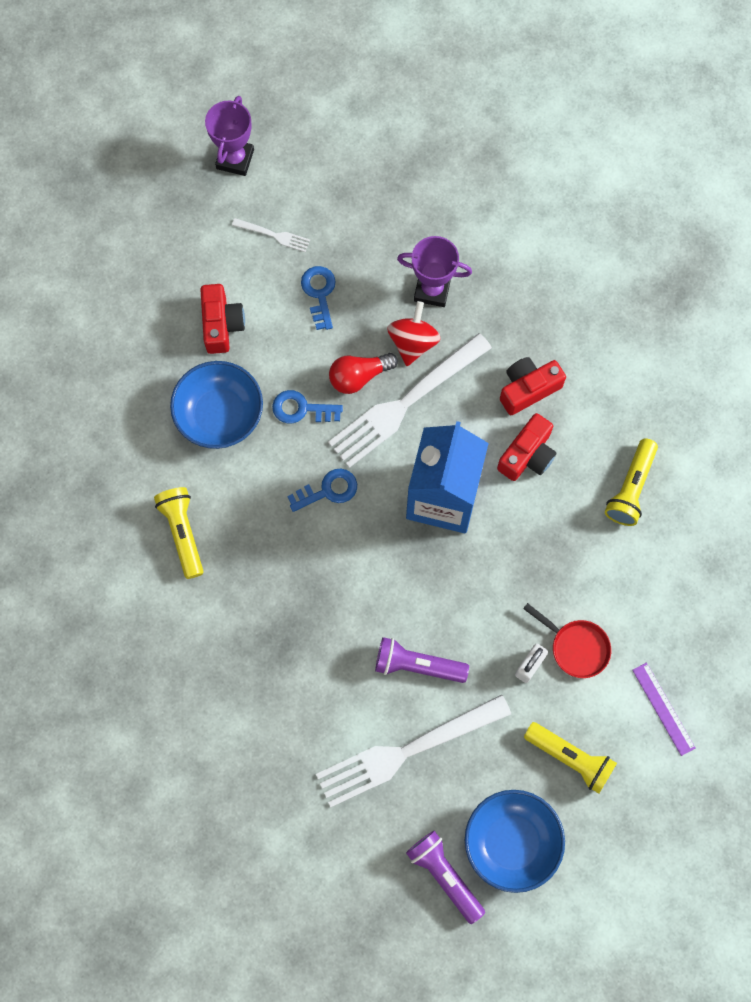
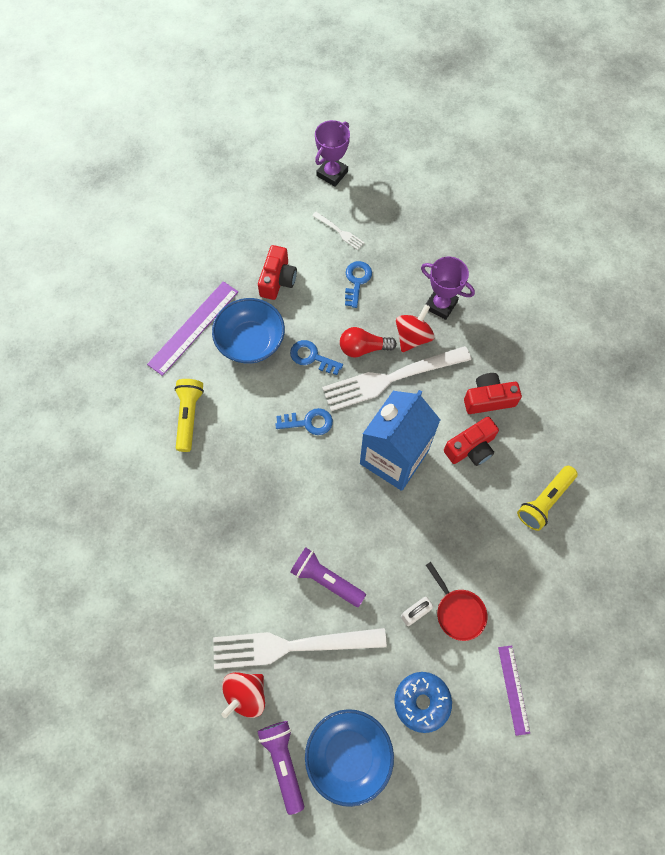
camera: 20 degrees right, 5 degrees down
(142, 421) = (193, 328): none -> purple ruler
(376, 821) = (246, 694): none -> red spinning top
(570, 758) = (422, 702): yellow flashlight -> blue donut

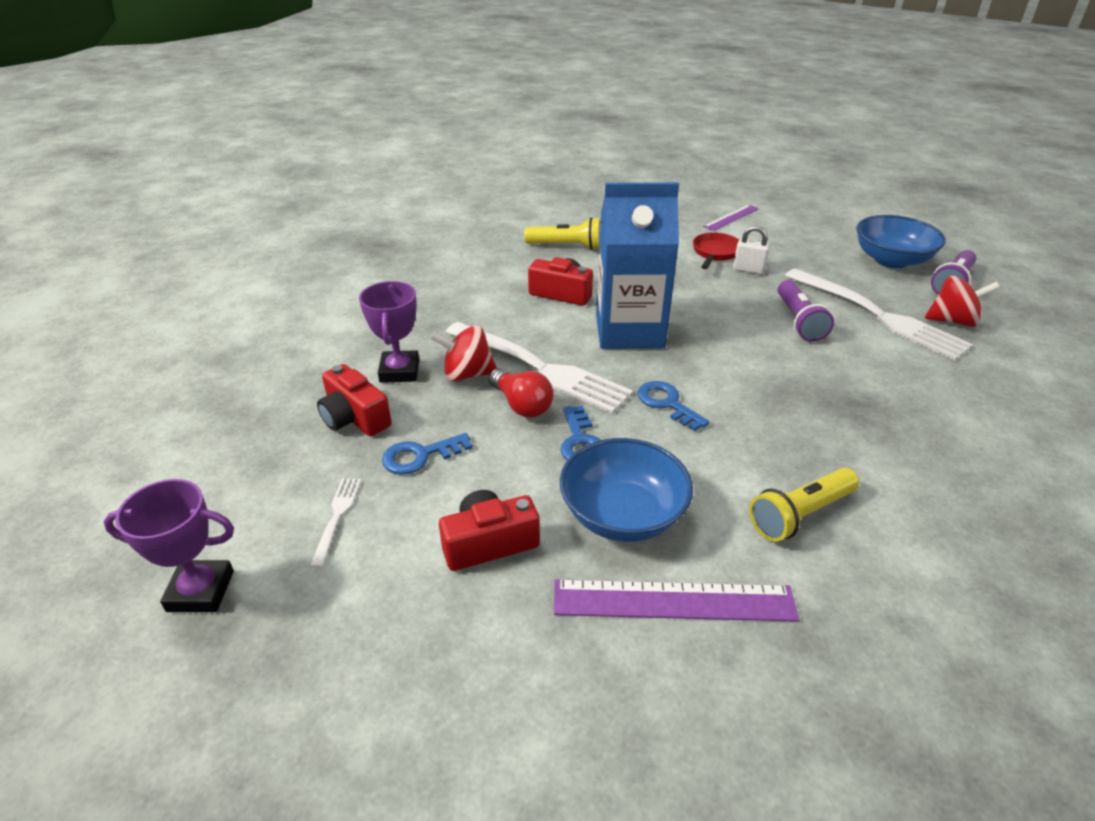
camera: 125 degrees left, 30 degrees down
(422, 702) = (803, 245): blue donut -> none
(488, 399) = (495, 301): red camera -> red camera (354, 417)

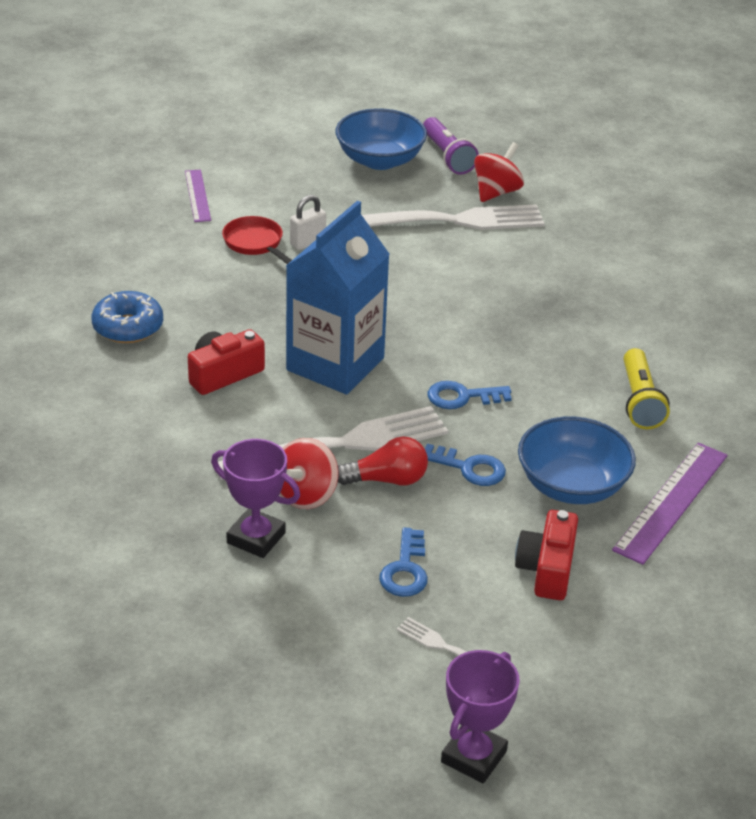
camera: 60 degrees left, 0 degrees up
(354, 417) = (307, 594): red camera -> none
(566, 246) = (128, 327): yellow flashlight -> blue donut
(798, 321) = (418, 265): purple flashlight -> none

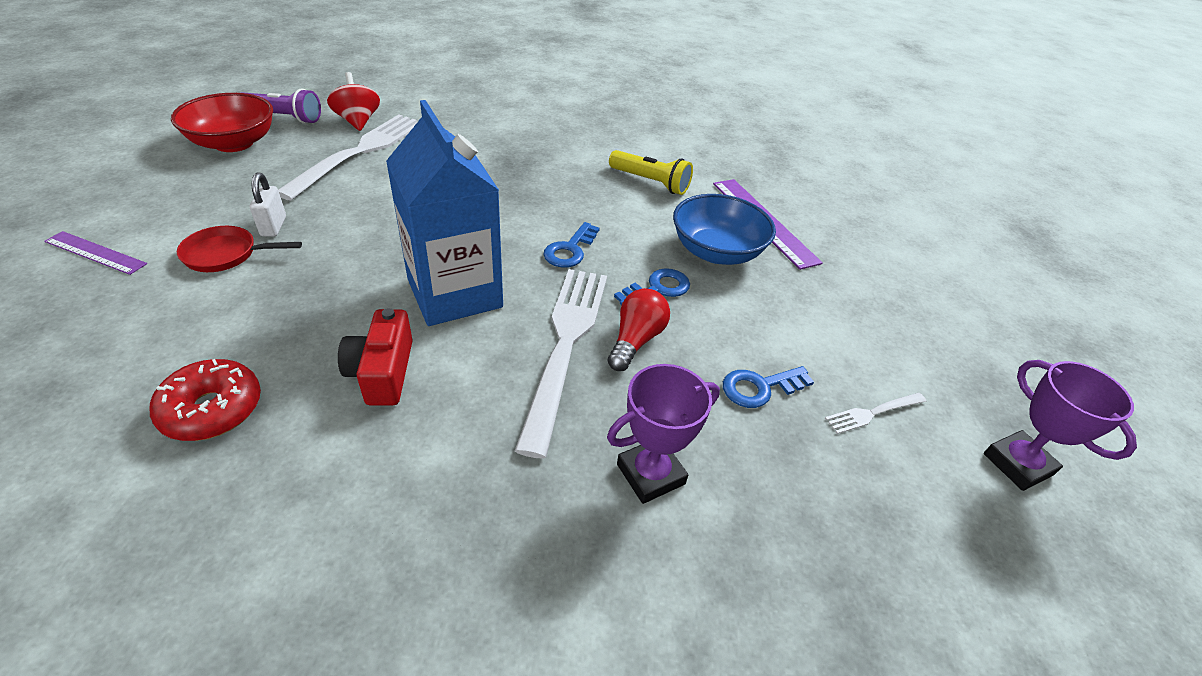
camera: 60 degrees left, 5 degrees up
(128, 327) = (212, 409): blue donut -> red donut
(306, 495) = (614, 403): red spinning top -> none
(380, 160) = (234, 143): blue bowl -> red bowl
(405, 569) = (760, 387): blue key -> blue key turned 120 degrees clockwise
(547, 569) = (803, 309): red camera -> none

